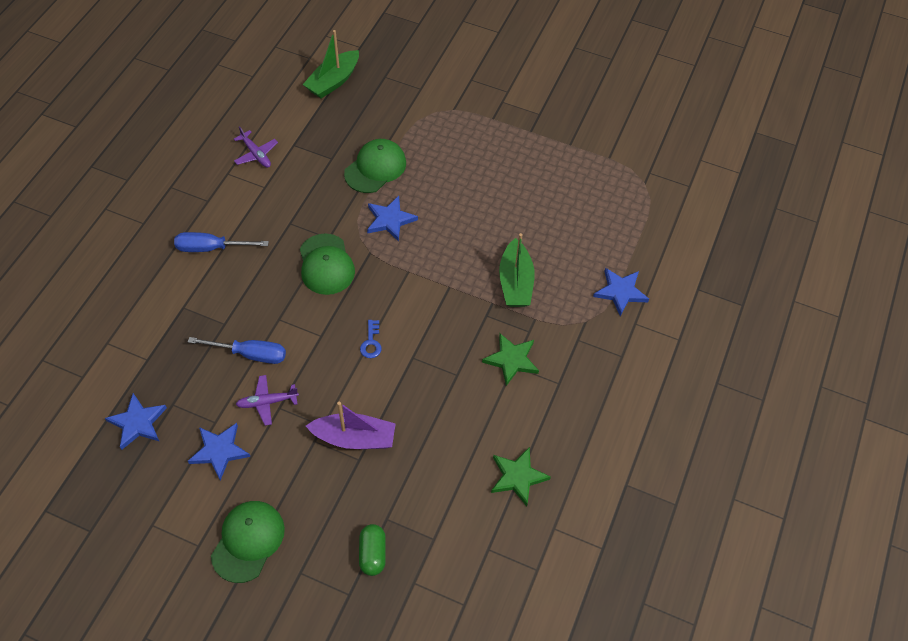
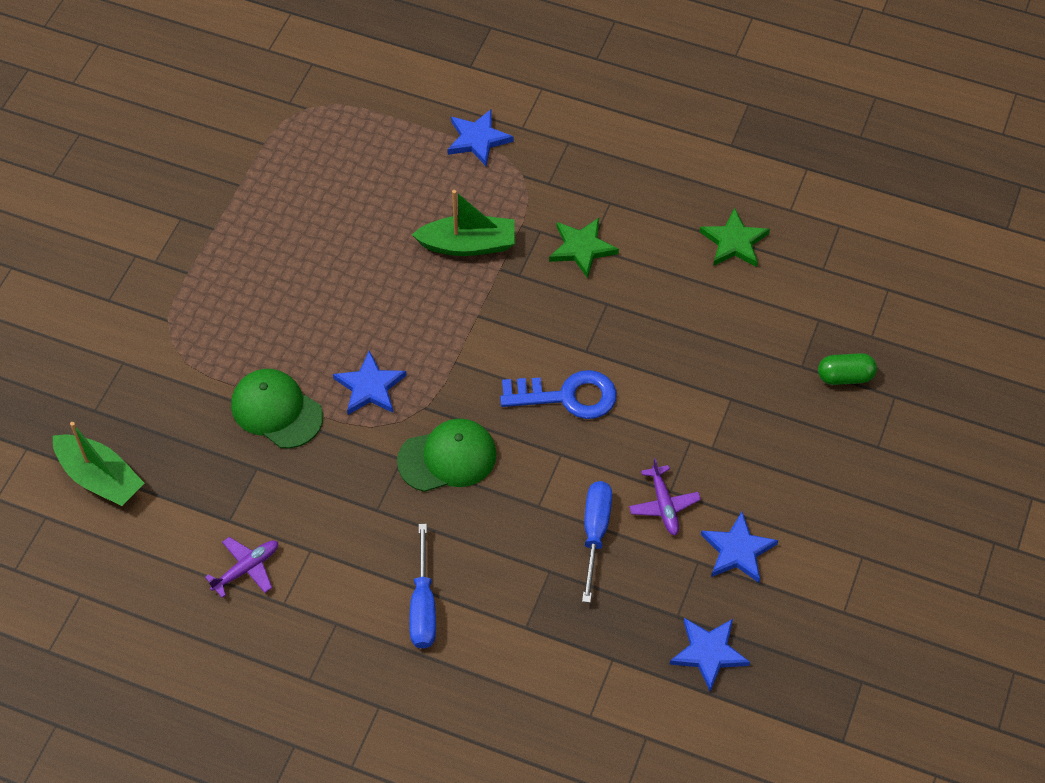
camera: 90 degrees left, 0 degrees up
(248, 541) = (849, 504): green cap -> none
(354, 438) = (703, 405): purple boat -> none
(371, 342) = (567, 396): blue key -> blue key, size x2.03

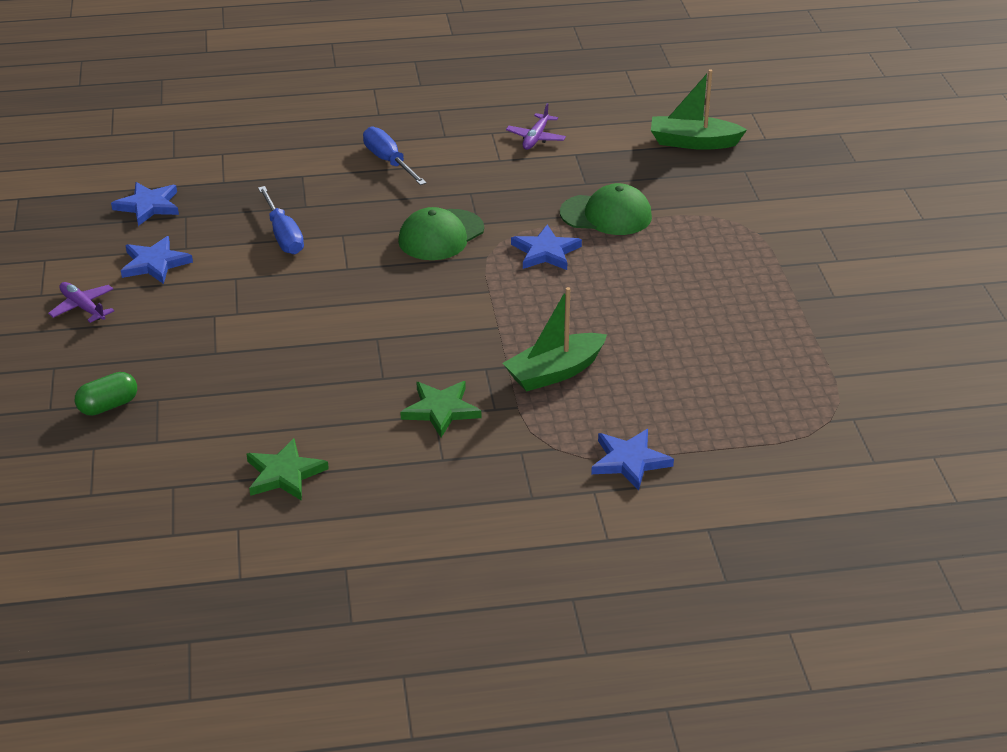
camera: 150 degrees right, 20 degrees down
(567, 396) = (369, 303): blue key -> none
(664, 505) = (235, 268): purple plane -> purple plane (83, 307)

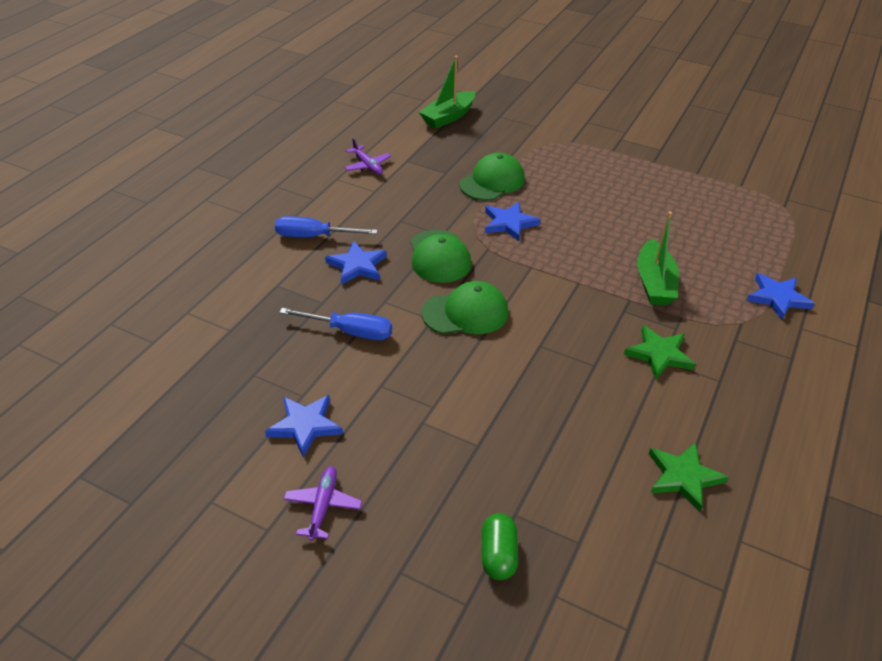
camera: 55 degrees left, 5 degrees up
(83, 307) = (323, 506): purple plane -> purple plane turned 105 degrees clockwise
(148, 206) = (210, 391): blue star -> blue star (357, 266)
(375, 281) = (465, 313): none -> green cap

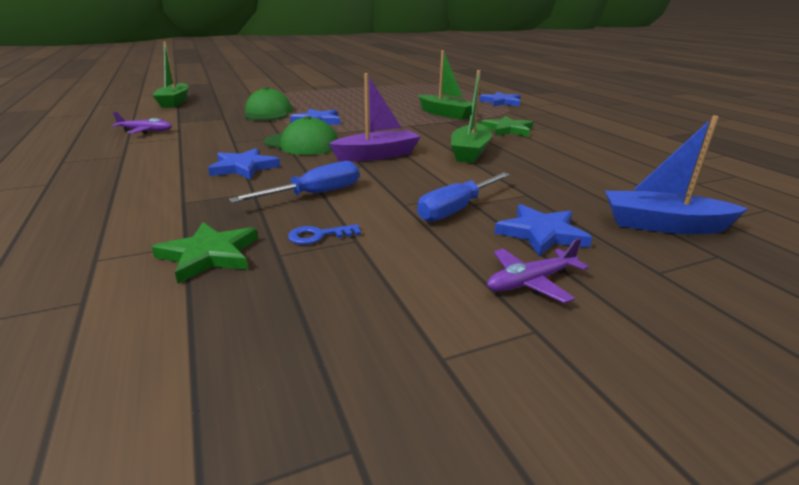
camera: 50 degrees left, 15 degrees down
(292, 375) = (319, 235): none -> blue key
(305, 426) = (401, 253): blue star -> blue star (541, 233)
(314, 236) = (166, 169): blue screwdriver -> blue screwdriver (456, 209)
(323, 506) = (531, 282): purple plane -> purple plane turned 75 degrees counterclockwise
(465, 313) = (377, 155): green cap -> purple boat
(498, 555) = (663, 225): green capsule -> blue boat
(546, 362) = (470, 152): none -> green boat
(683, 477) = (624, 155): green star -> green star (209, 255)

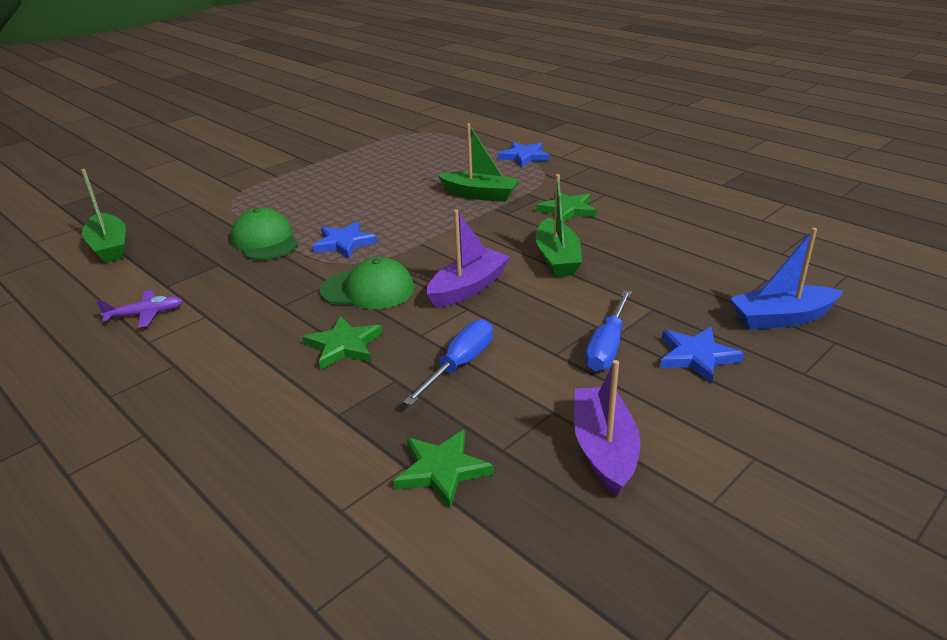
camera: 20 degrees left, 5 degrees up
(244, 167) = (344, 346): blue star -> green star
(319, 235) = (516, 416): blue key -> none
(372, 279) = (604, 449): none -> purple boat
(531, 282) = (723, 413): purple plane -> none

